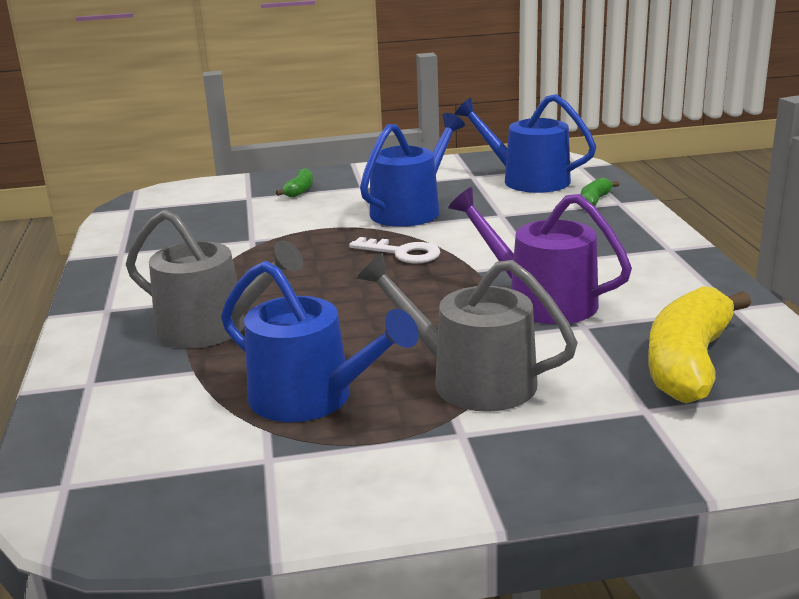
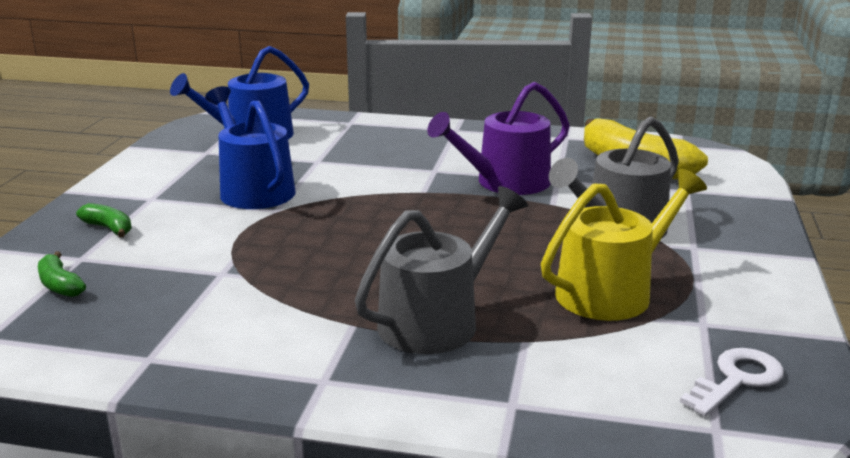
camera: 70 degrees left, 0 degrees up
(311, 398) = (611, 292): blue watering can -> yellow watering can
(402, 253) = (354, 210): white key -> white key (737, 379)
(595, 200) = (335, 127): green banana -> green banana (60, 285)

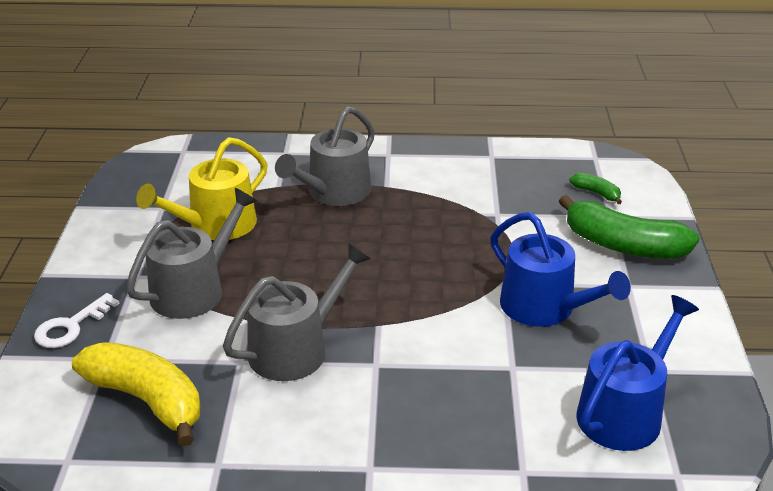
camera: 170 degrees right, 10 degrees up
(109, 228) = (623, 245): green banana -> green banana, size x2.19
(505, 182) = (295, 349): purple watering can -> grey watering can
(737, 379) = (159, 175): white key -> white key (70, 327)

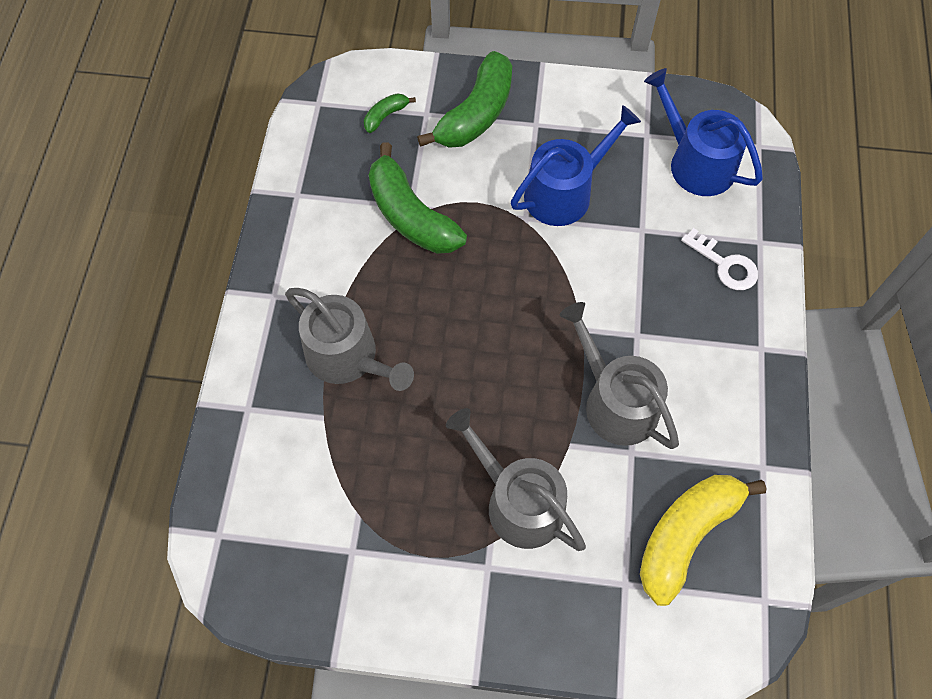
camera: 85 degrees left, 30 degrees up
(70, 327) = (574, 628): white key -> white key (725, 265)
(216, 225) = (398, 485): yellow watering can -> none
(487, 214) = (411, 215): none -> green banana

